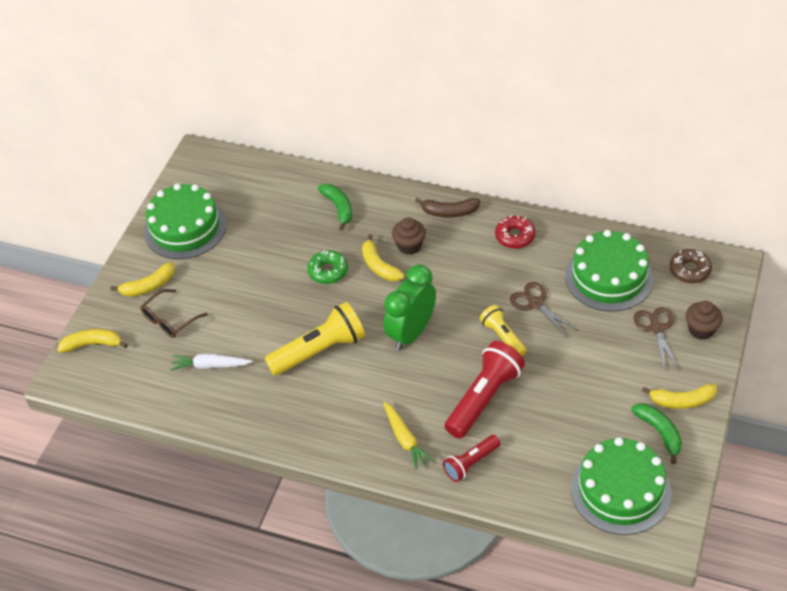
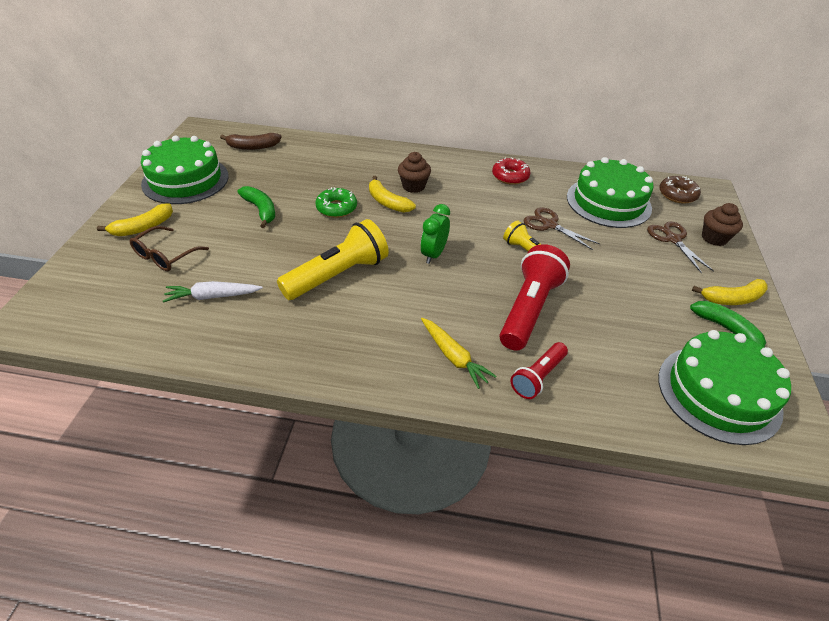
camera: 15 degrees left, 5 degrees down
(93, 344) = (70, 283): yellow banana -> none
(338, 208) = (339, 161): green banana -> green banana (260, 210)
(411, 333) = (433, 254): green clock -> green clock, size x0.61
(449, 212) = (444, 161): brown banana -> brown banana (253, 147)

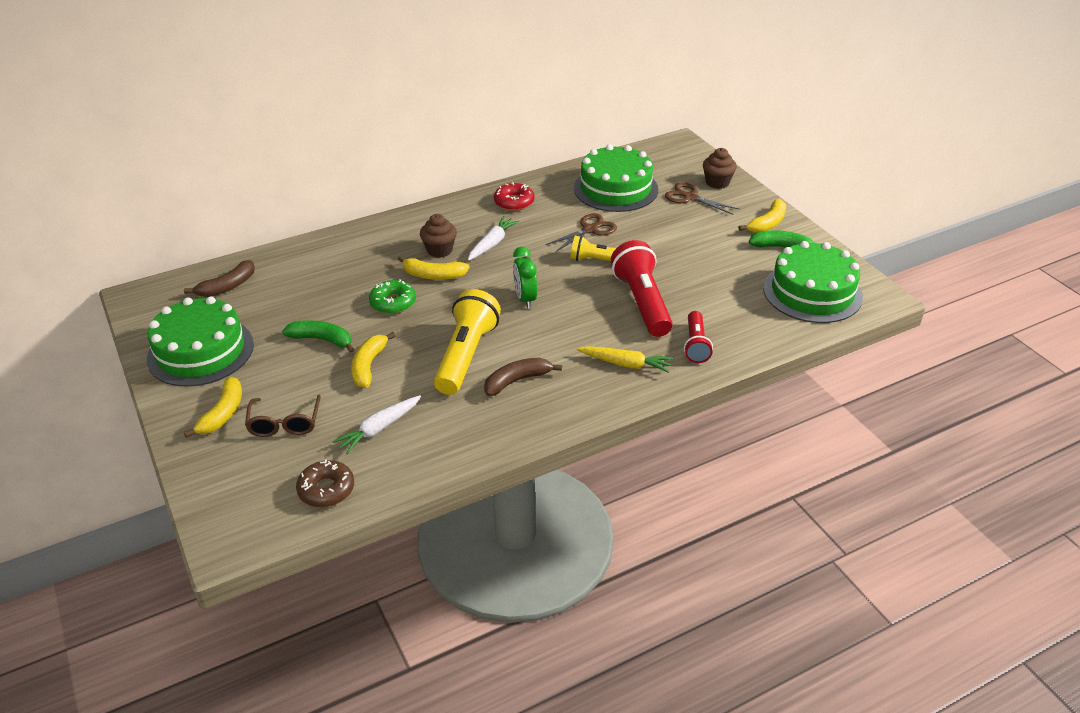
camera: 35 degrees left, 5 degrees down
(265, 245) = (369, 366): none -> yellow banana
(350, 318) = (517, 381): none -> brown banana
(458, 199) = (492, 243): none -> white carrot
(549, 225) = (590, 230): brown scissors -> brown scissors turned 135 degrees clockwise
(677, 195) = (660, 158): brown donut -> brown donut (326, 489)

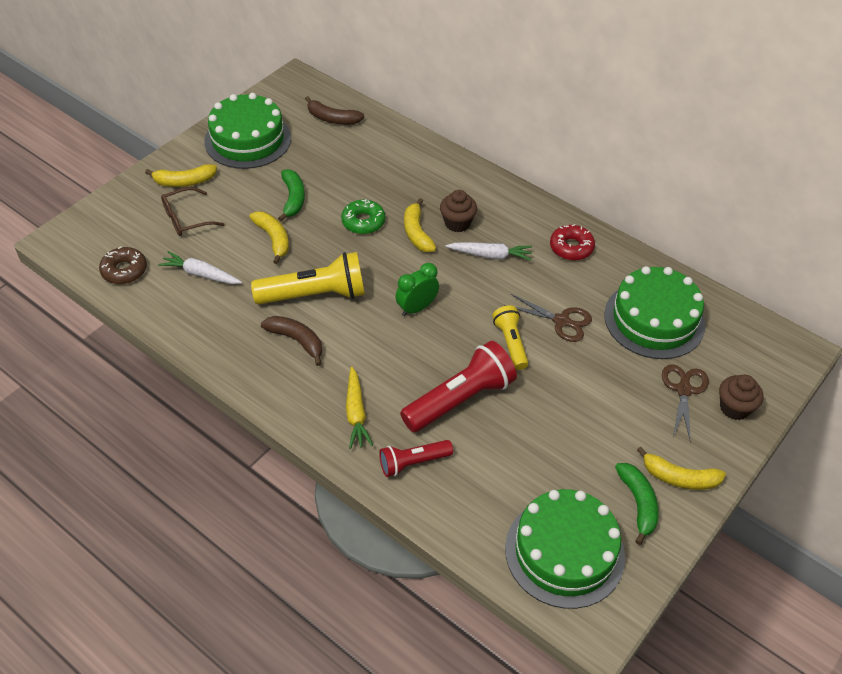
camera: 65 degrees right, 10 degrees up
(369, 366) = (273, 239): yellow banana -> yellow banana turned 75 degrees clockwise

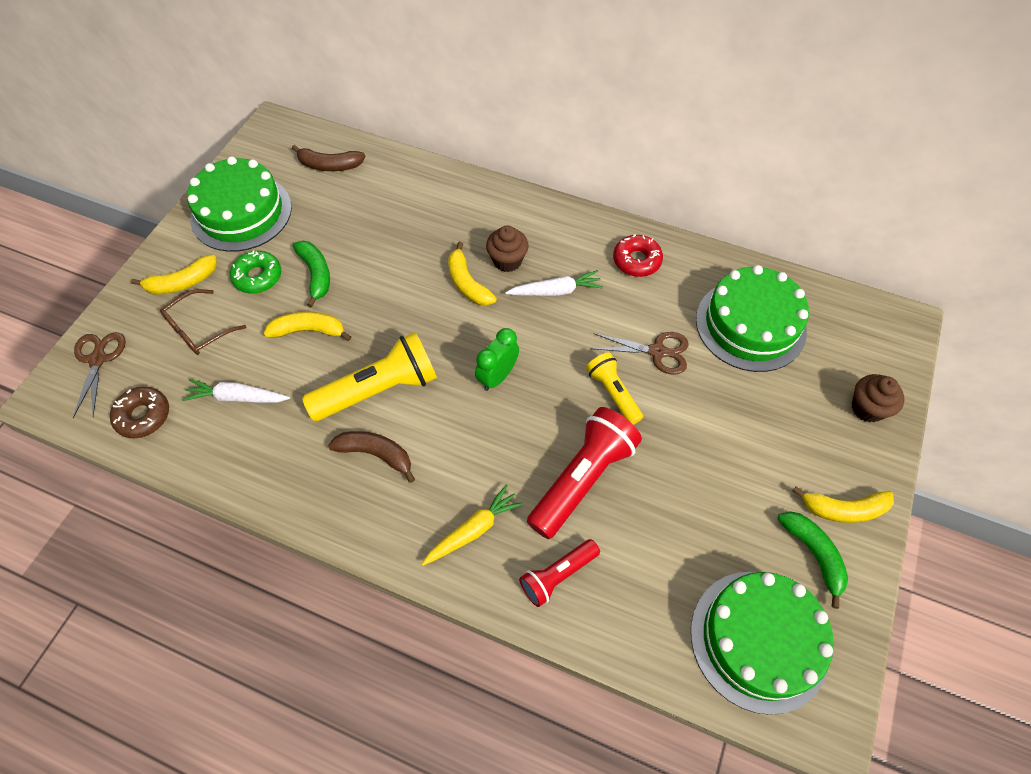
camera: 15 degrees left, 10 degrees up
(273, 239) = (309, 331): yellow banana -> yellow banana turned 45 degrees counterclockwise
(356, 413) = (473, 530): yellow carrot -> yellow carrot turned 105 degrees counterclockwise
(363, 222) = (404, 284): green donut -> green donut (258, 277)
(683, 390) = (810, 401): brown scissors -> brown scissors (98, 359)

